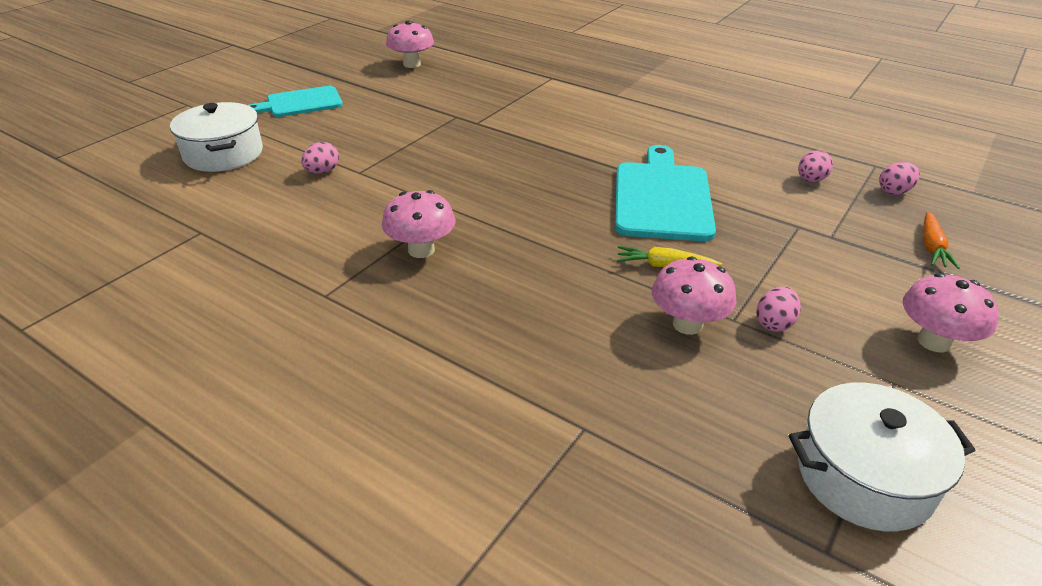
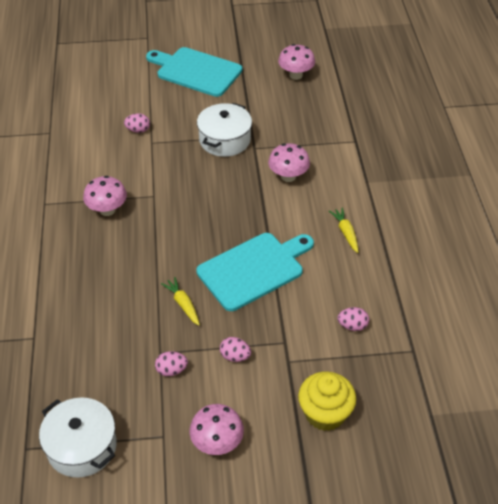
camera: 50 degrees right, 10 degrees up
(223, 154) = (116, 87): white pot -> white pot (225, 140)
(301, 103) = (196, 71): turquoise cutting board -> turquoise cutting board, size x1.54
(671, 130) = (345, 232): none -> yellow carrot
(687, 324) = (139, 337): pink mushroom -> pink mushroom (288, 176)
(894, 191) = (383, 372): pink egg -> pink egg (235, 356)
(932, 247) = (325, 413): orange carrot -> yellow cupcake

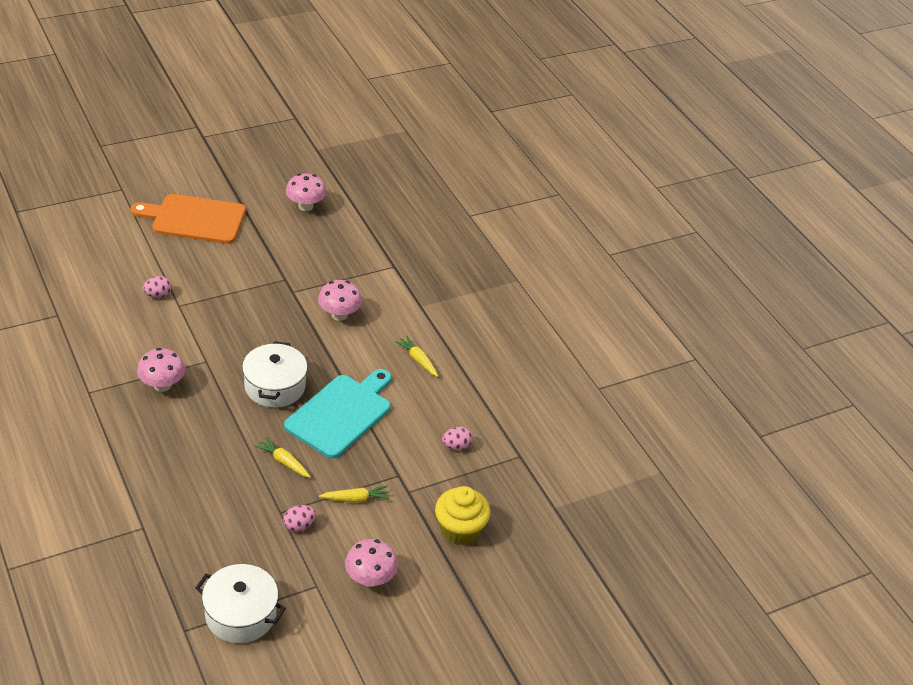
camera: 25 degrees left, 5 degrees down
(196, 71) = (194, 219): turquoise cutting board -> orange cutting board
(225, 140) = (257, 289): white pot -> white pot (275, 386)
(235, 356) = (356, 499): pink egg -> yellow carrot

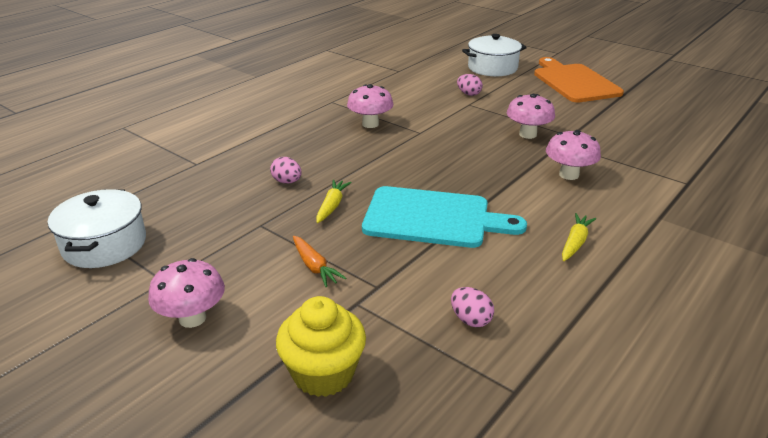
camera: 70 degrees right, 10 degrees down
(275, 386) = (428, 171): white pot -> white pot (492, 68)
(299, 525) = (249, 242): pink egg -> pink egg (287, 182)
(305, 206) = (677, 117): pink mushroom -> pink mushroom (527, 134)
(356, 499) = (314, 267): yellow carrot -> orange carrot

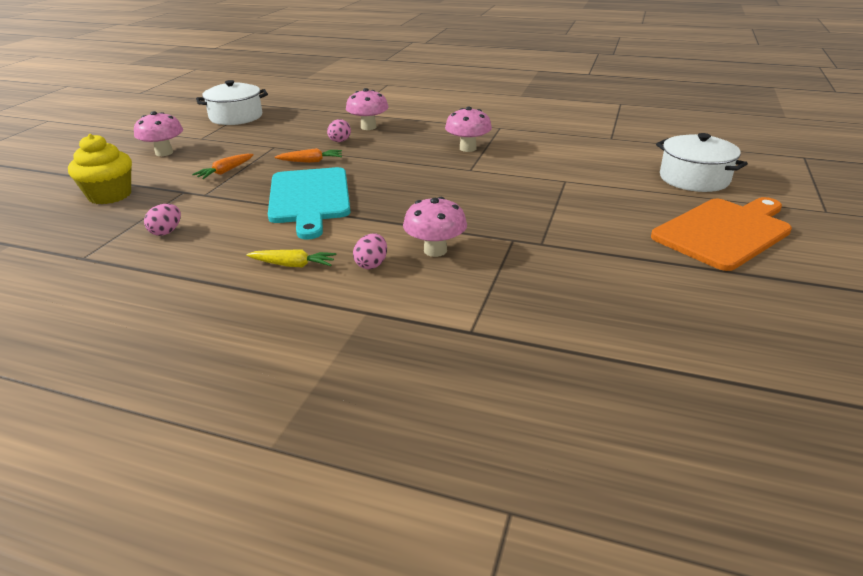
camera: 70 degrees right, 0 degrees up
(332, 206) = (311, 161): yellow carrot -> orange carrot
(468, 94) = (593, 177): pink egg -> pink egg (371, 264)
(527, 134) = (518, 219): pink mushroom -> pink mushroom (368, 127)

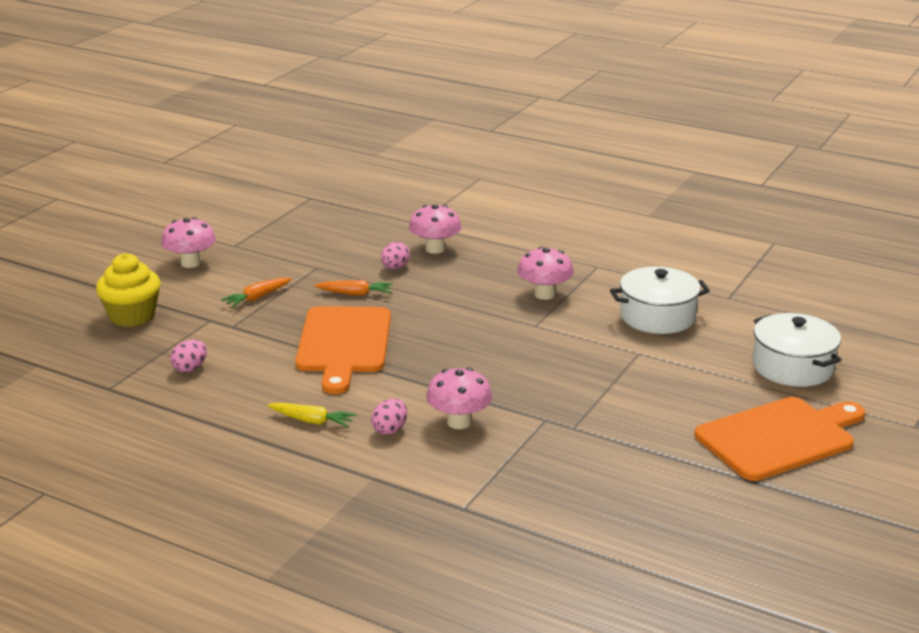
camera: 10 degrees right, 5 degrees down
(236, 117) = (278, 215): white pot -> white pot (657, 317)
(309, 198) = (344, 344): turquoise cutting board -> orange cutting board

